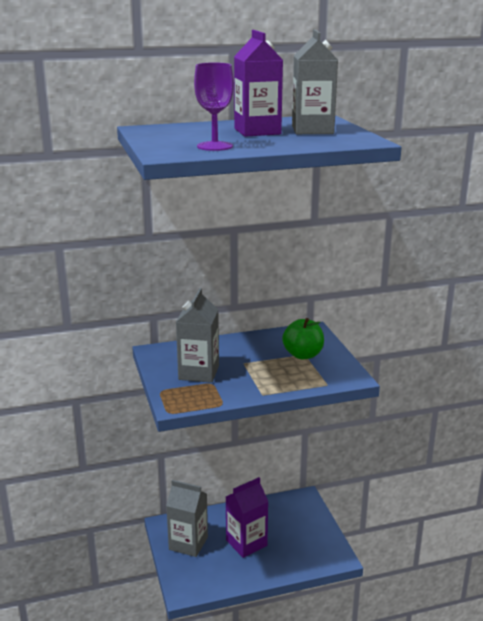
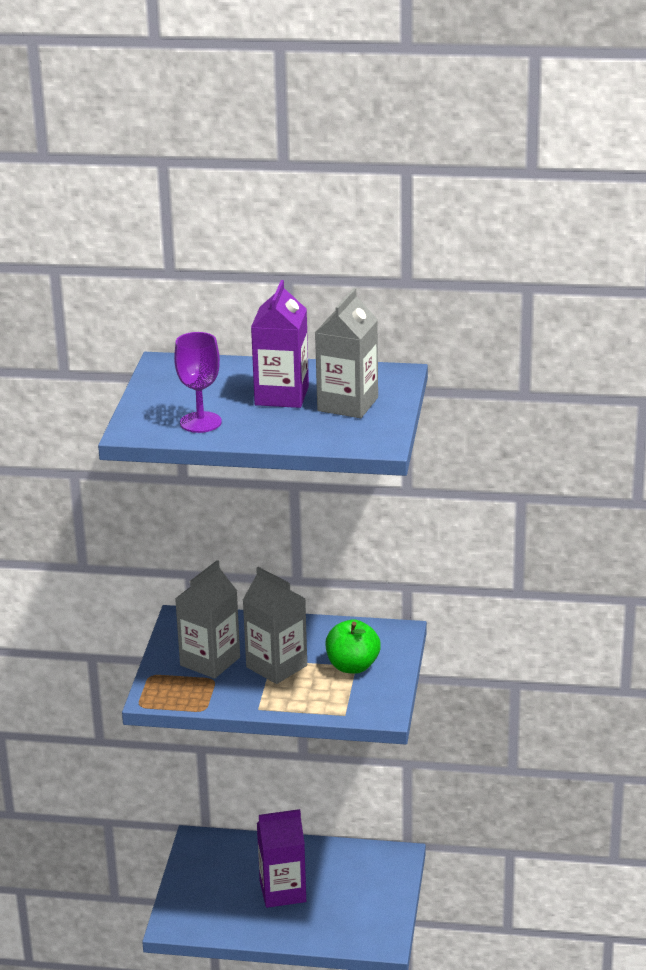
camera: 25 degrees right, 5 degrees up
(188, 543) = (212, 871): grey carton -> grey carton (276, 666)

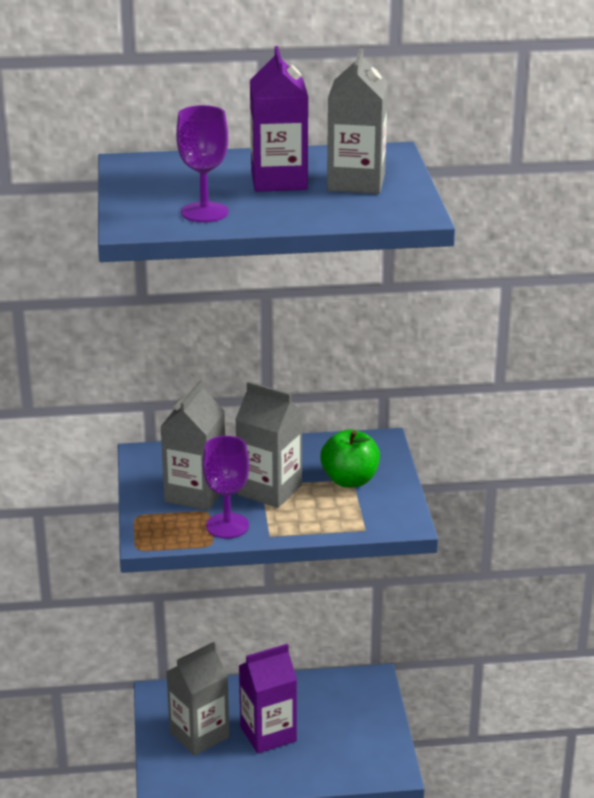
camera: 15 degrees left, 0 degrees up
(220, 883) = (199, 735): none -> grey carton
(225, 695) = (227, 526): none -> purple goblet

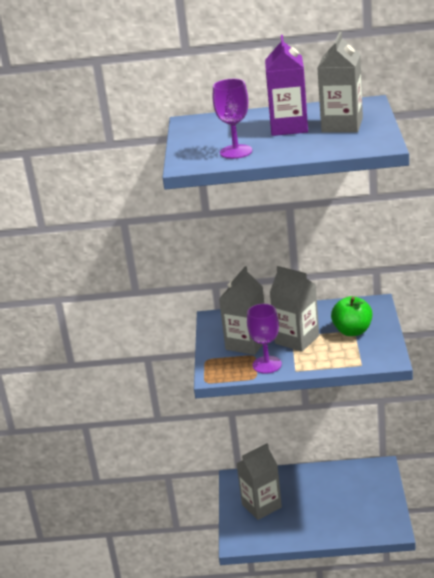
camera: 10 degrees right, 0 degrees up
(268, 734) = (308, 505): purple carton -> none

